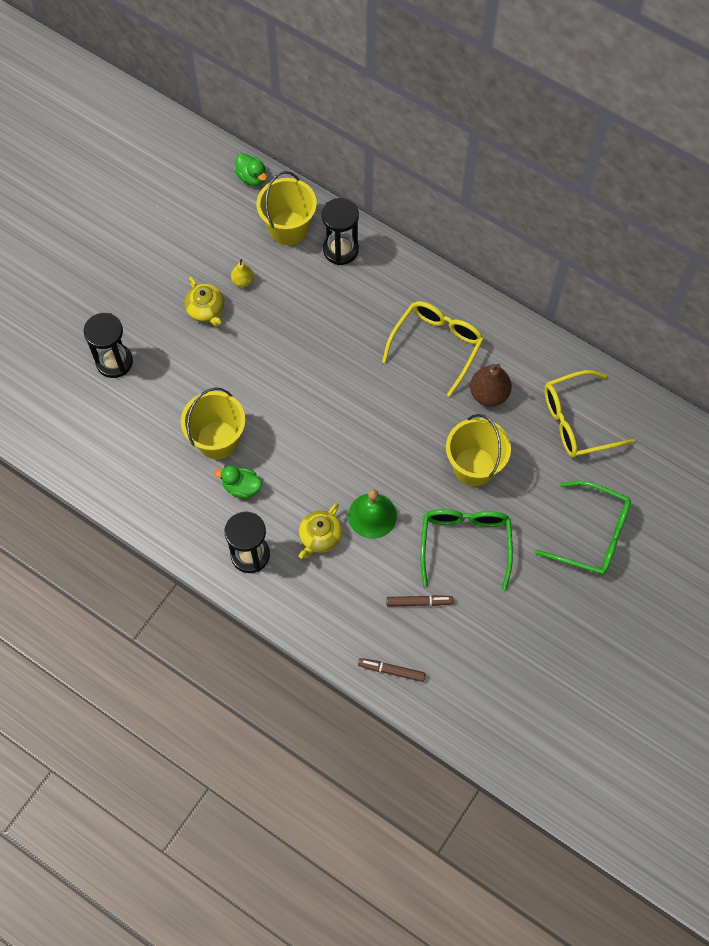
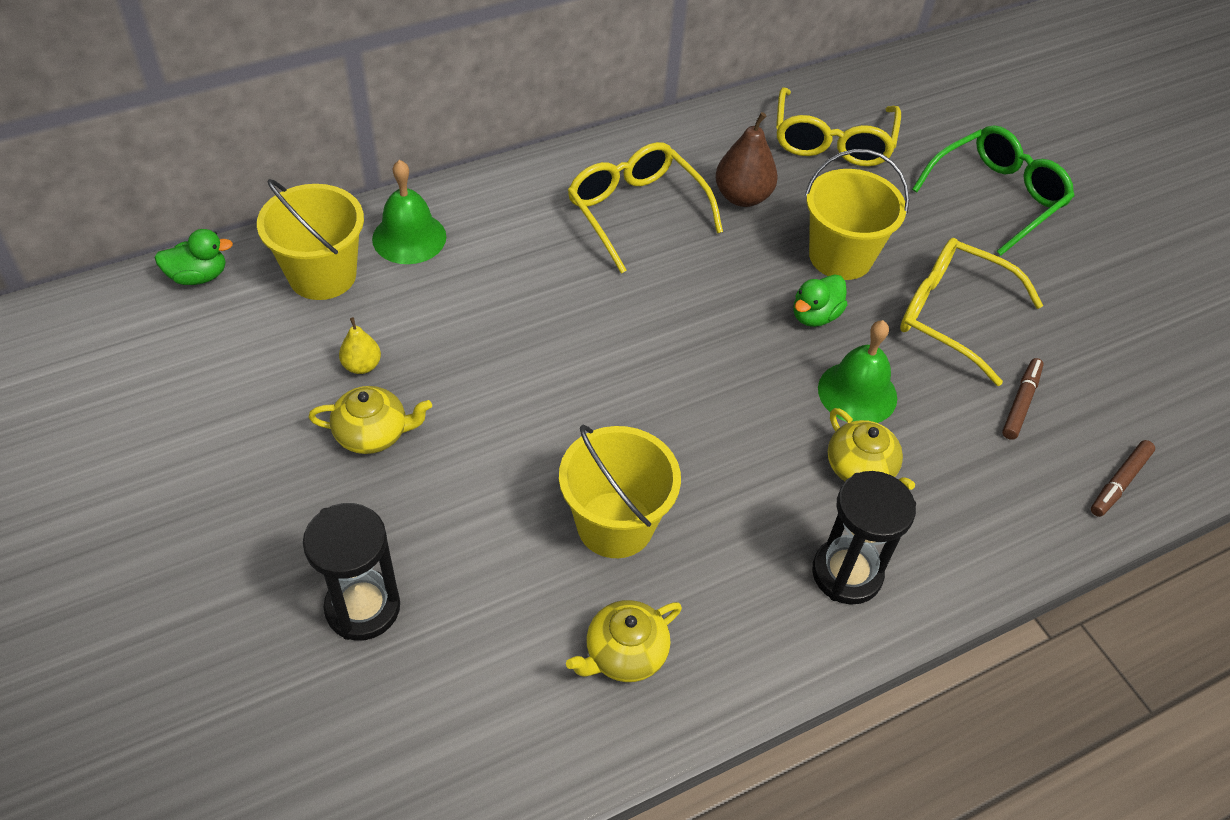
camera: 65 degrees left, 15 degrees down
(151, 477) = (624, 654): none -> yellow teapot
(241, 487) = (720, 530): green duck -> green duck (815, 316)
(340, 250) = (409, 237): black hourglass -> green bell
(465, 543) = (951, 315): green glasses -> yellow glasses

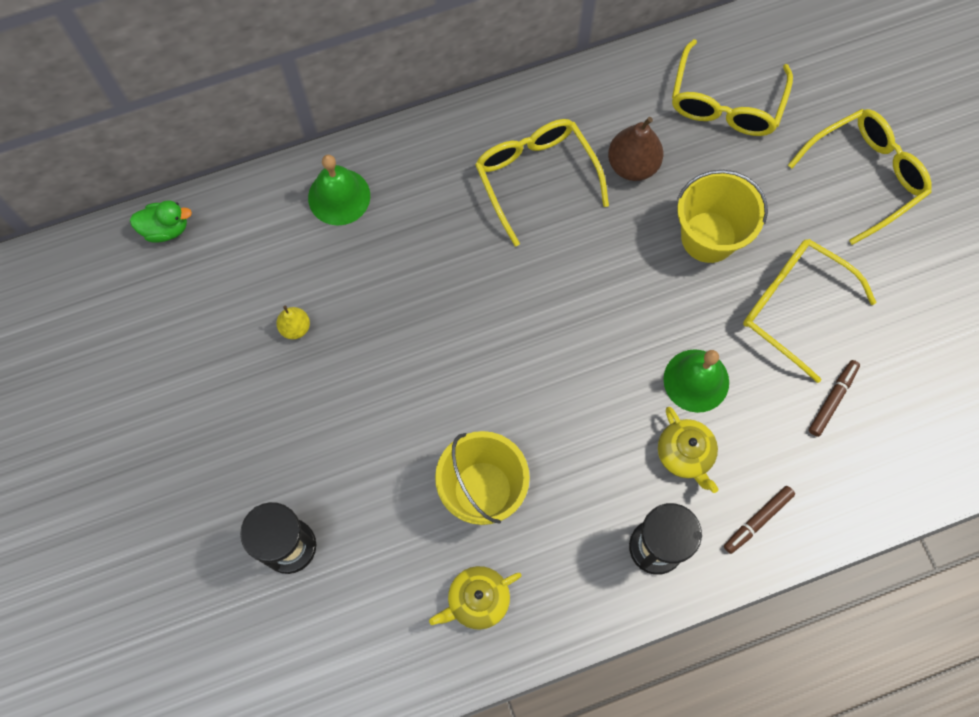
camera: 10 degrees right, 20 degrees up
(322, 275) = (266, 233): yellow bucket -> none
(373, 433) = (302, 393): yellow teapot -> none
(815, 316) = (674, 299): green duck -> none
(997, 196) = (865, 176): green glasses -> yellow glasses
(1119, 482) = (896, 482): brown marker -> brown marker (757, 520)

